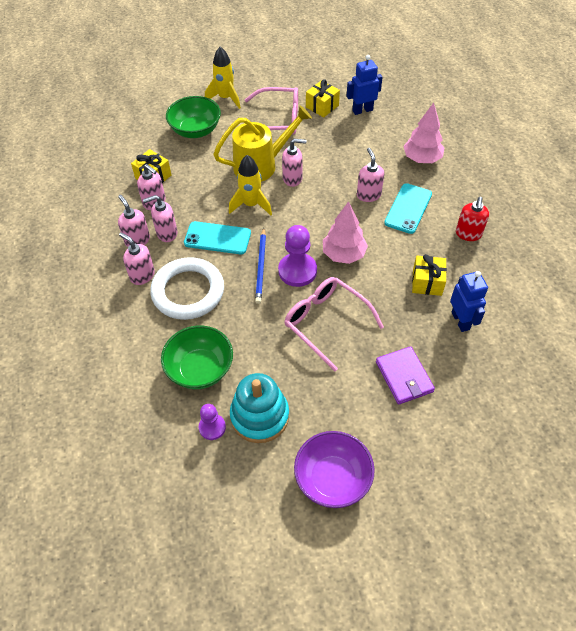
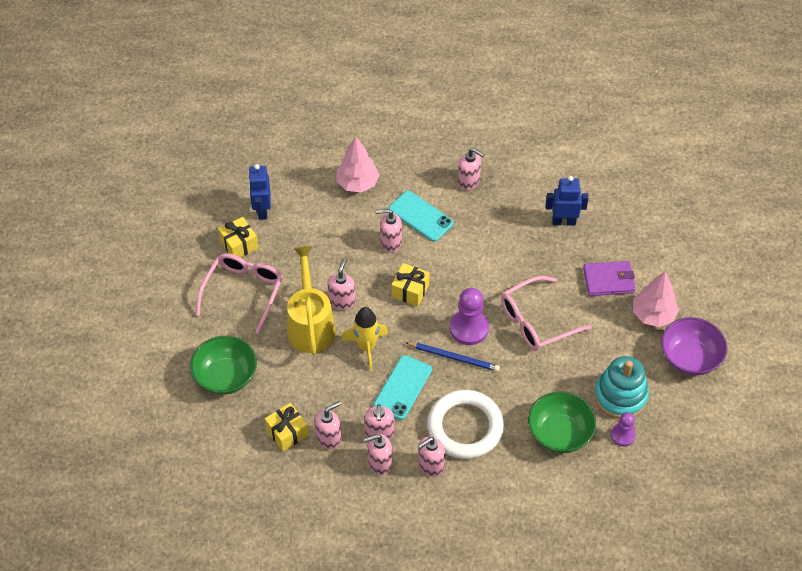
camera: 75 degrees left, 0 degrees up
(225, 98) = (181, 335): yellow rocket -> none
(343, 254) = (461, 285): pink tree -> pink tree (653, 315)
(427, 282) = (515, 231): yellow gift -> yellow gift (410, 291)
(468, 234) = (469, 181): red soap dispenser -> pink soap dispenser

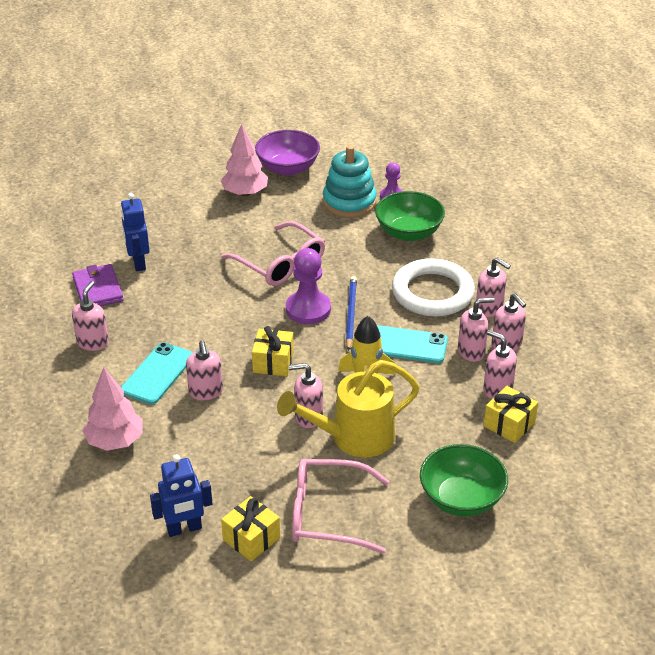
camera: 105 degrees left, 15 degrees down
(608, 280) = (210, 224): purple wallet -> purple wallet (98, 289)

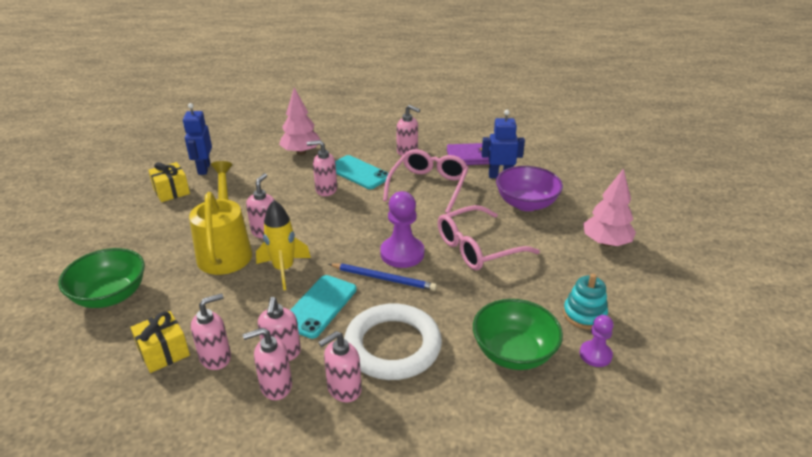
camera: 105 degrees right, 5 degrees down
(273, 362) = (340, 224): yellow gift -> none
(288, 168) = (658, 279): purple bowl -> purple bowl (526, 204)
(327, 514) = (162, 224): pink glasses -> pink glasses (428, 186)
(349, 202) = (584, 314): turquoise stacking toy -> turquoise stacking toy, size x0.65

